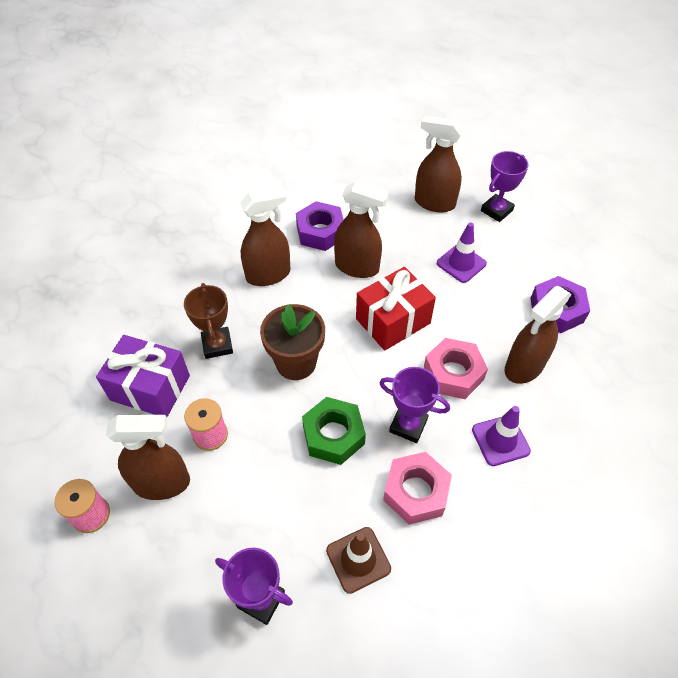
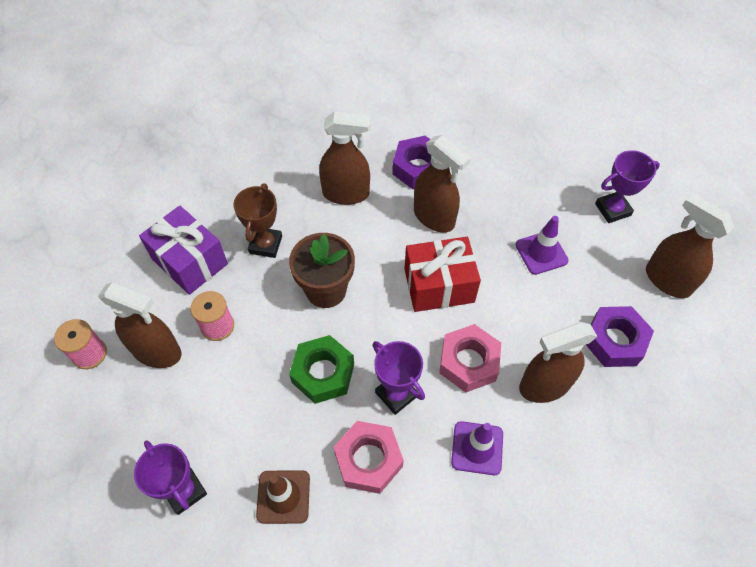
camera: 25 degrees right, 5 degrees up
(434, 203) = (550, 178): brown spray bottle -> brown spray bottle (667, 280)

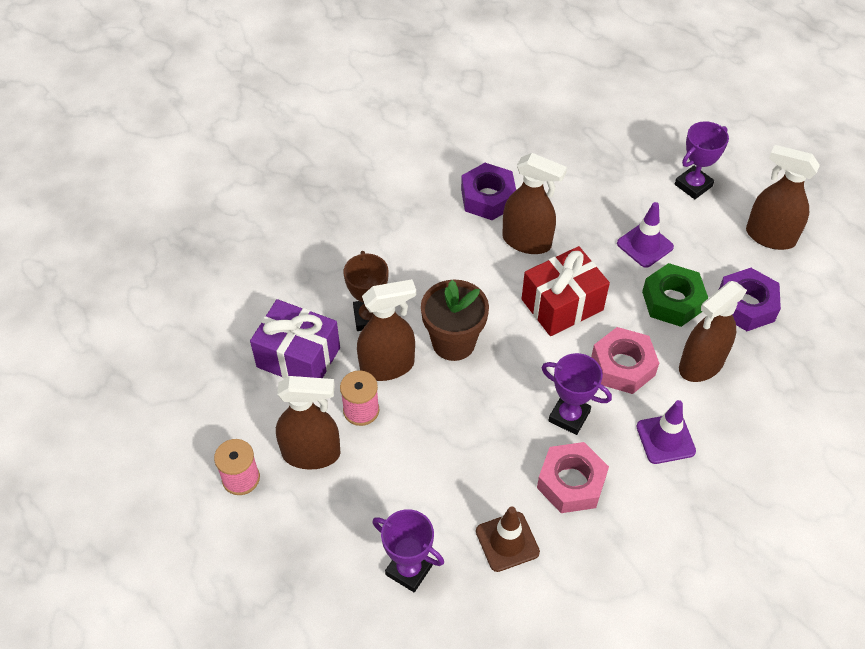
camera: 20 degrees left, 5 degrees down
(323, 373) = (489, 420): green nut -> green nut (672, 301)
(346, 194) = (427, 243): brown spray bottle -> brown spray bottle (387, 366)

